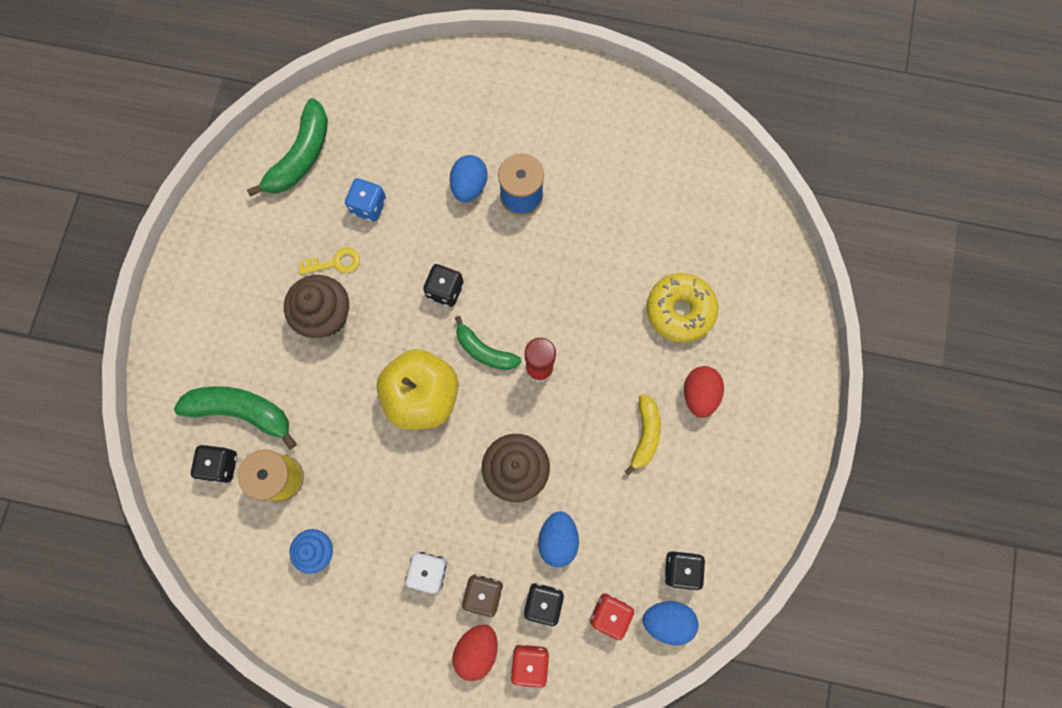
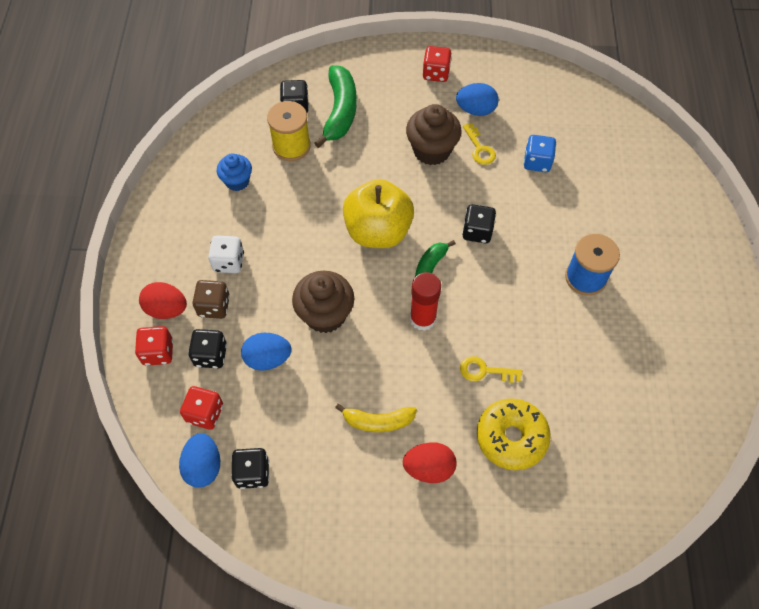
camera: 80 degrees right, 15 degrees down
(212, 288) = (436, 73): none -> red dice
(301, 156) = (566, 107): green banana -> none
(469, 186) = (581, 234): blue egg -> blue egg (476, 110)
(607, 319) = (485, 371): none -> yellow key

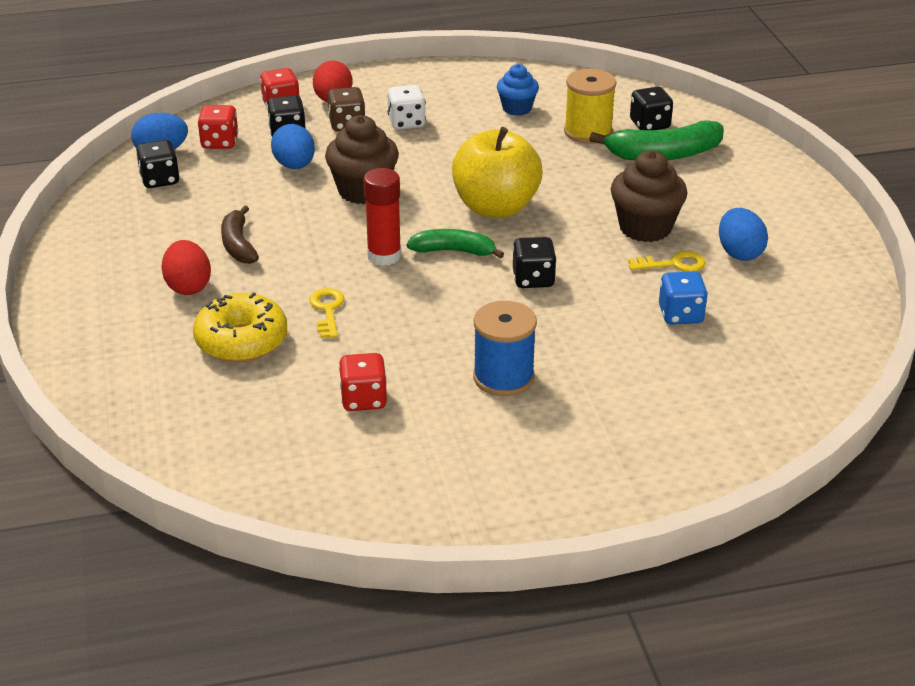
camera: 75 degrees right, 25 degrees down
(378, 421) = (238, 245): yellow banana -> brown banana
(436, 73) = (781, 213): red dice -> red dice (363, 399)
(479, 148) = (673, 264): yellow key -> yellow key turned 150 degrees counterclockwise

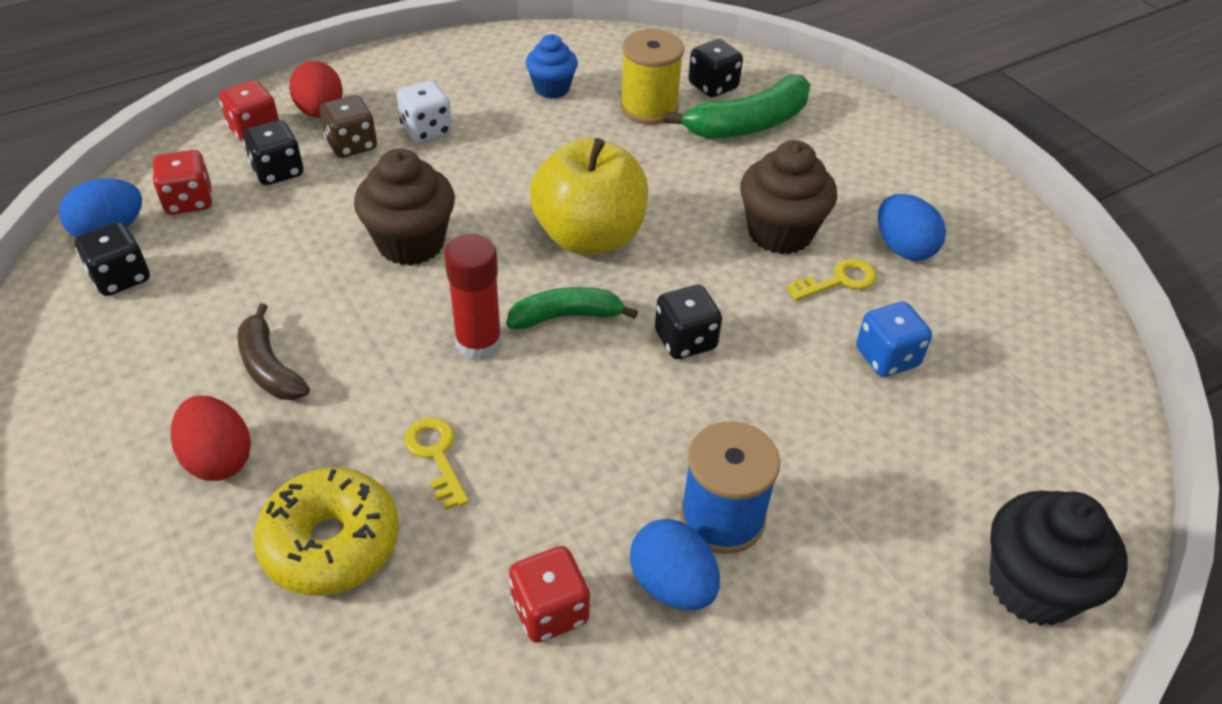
camera: 20 degrees left, 10 degrees up
(294, 166) = (305, 220): blue egg -> blue egg (672, 585)
(702, 454) = (1032, 587): none -> black cupcake

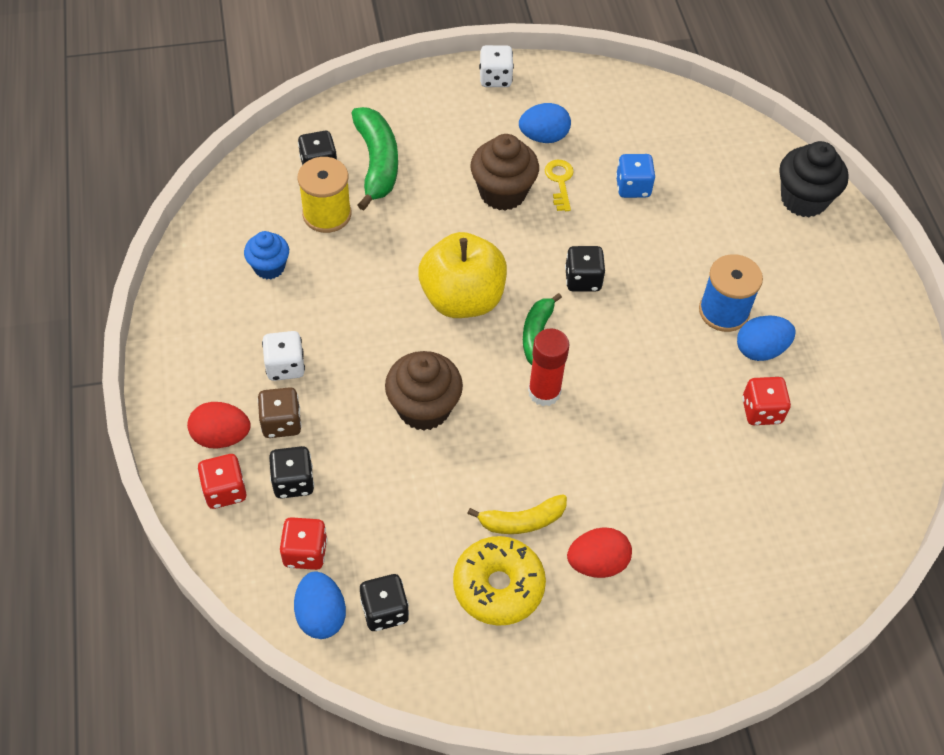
camera: 70 degrees left, 10 degrees up
(269, 367) = (522, 521): brown banana -> yellow banana
(331, 543) = (685, 509): yellow donut -> yellow donut (498, 586)
(436, 455) = (634, 439): yellow key -> none
(963, 184) = (495, 78): none -> white dice

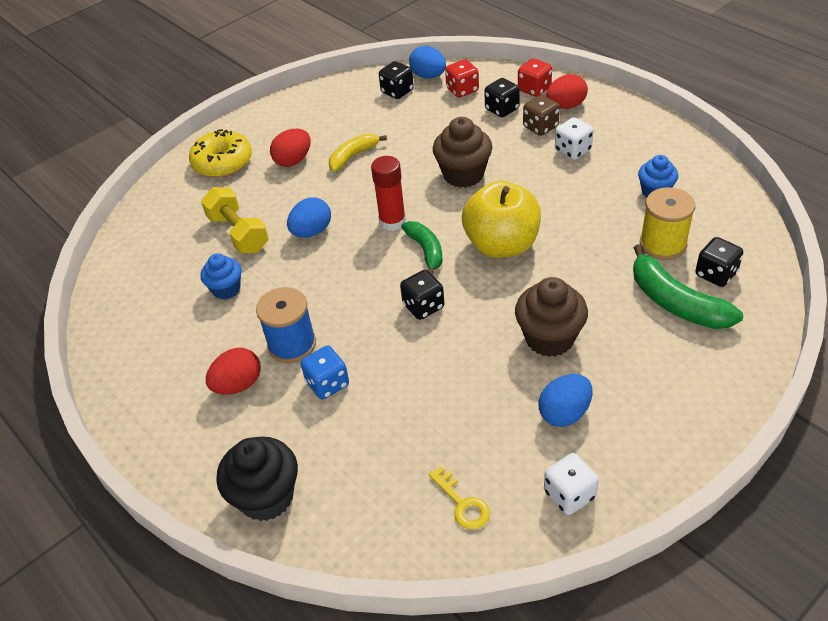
camera: 155 degrees right, 10 degrees down
(495, 78) = (672, 450): white dice -> white dice (569, 494)
(498, 586) = (344, 126): yellow donut -> yellow donut (223, 163)
(560, 181) = (511, 377): yellow key -> yellow key (462, 503)
(633, 187) = (441, 411): blue dice -> blue dice (327, 384)
(717, 481) = (238, 233): none -> yellow dumbbell
(760, 350) = (246, 331): blue egg -> blue egg (311, 232)
(761, 411) = (226, 289): red dice -> blue cupcake
(790, 300) = (238, 385): none -> red egg

